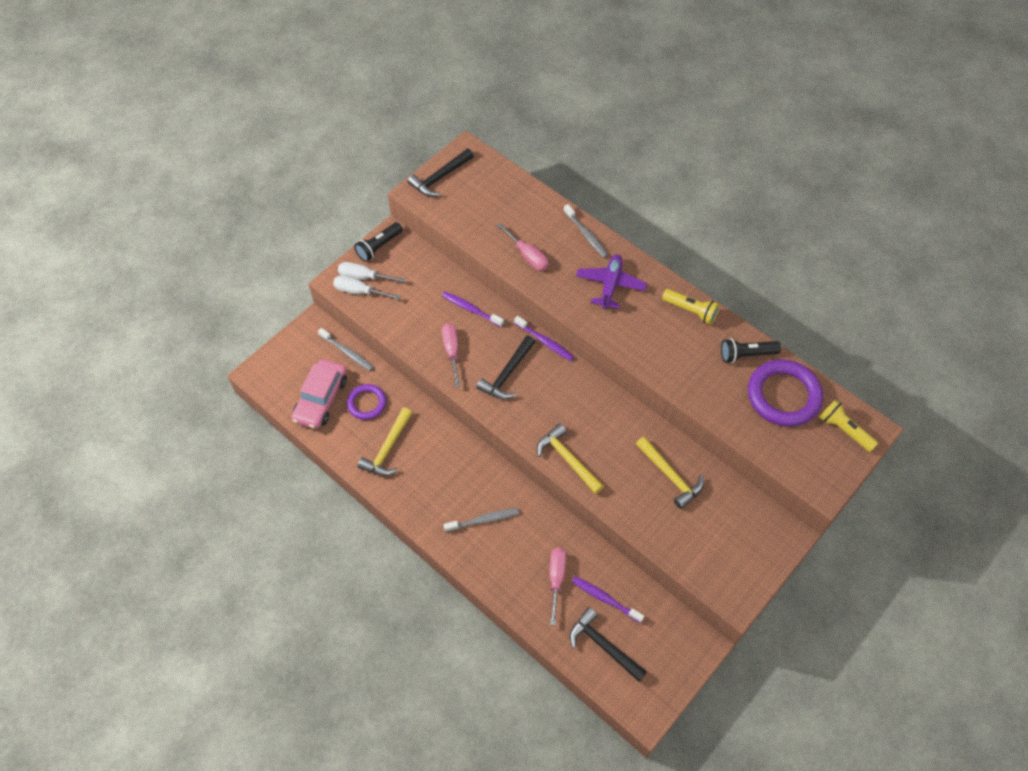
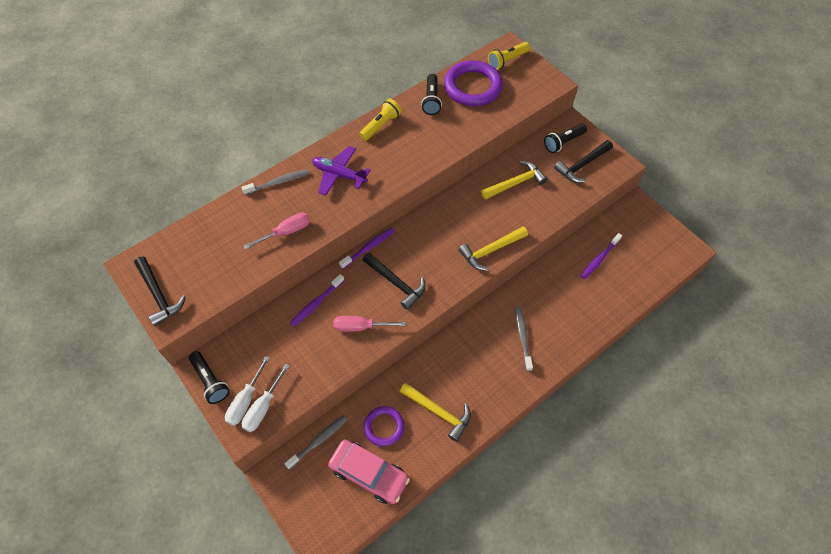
camera: 80 degrees left, 0 degrees up
(556, 579) = (581, 290): pink screwdriver -> none
(603, 645) = (637, 267): black hammer -> black hammer (582, 165)
(752, 527) = (563, 142): none -> black flashlight

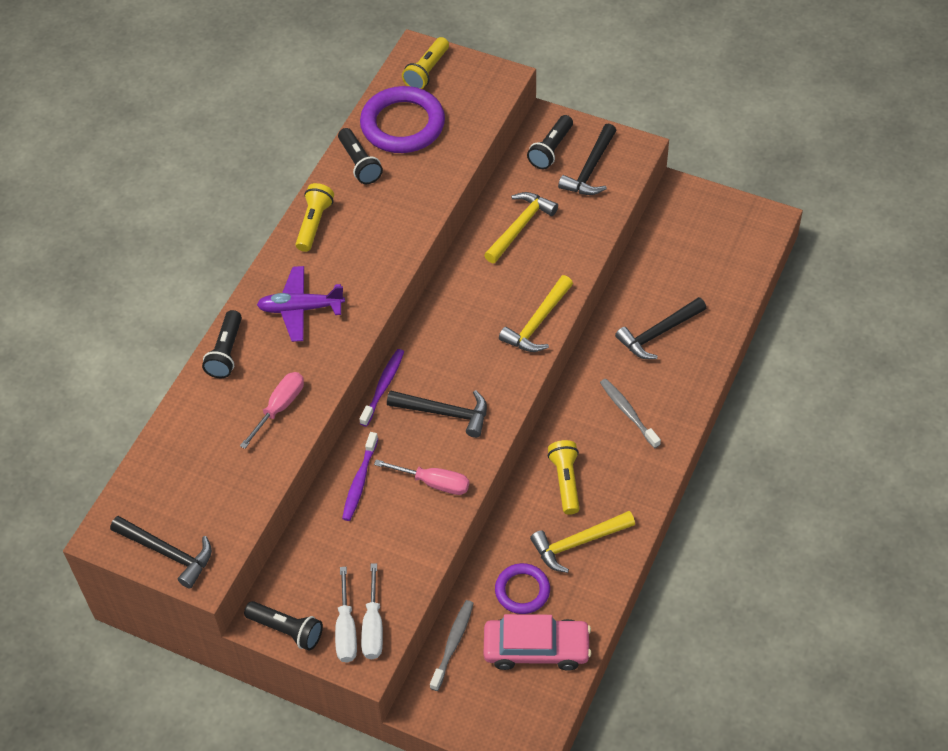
camera: 25 degrees left, 5 degrees down
(278, 182) = (226, 352): grey toothbrush -> black flashlight
(361, 327) = (433, 483): pink screwdriver -> pink screwdriver turned 135 degrees counterclockwise
(439, 412) = (578, 543): yellow hammer -> yellow hammer turned 150 degrees clockwise
(455, 364) = (565, 481): none -> yellow flashlight
(572, 293) = (658, 333): none -> black hammer
(599, 259) = (669, 278): purple toothbrush -> none

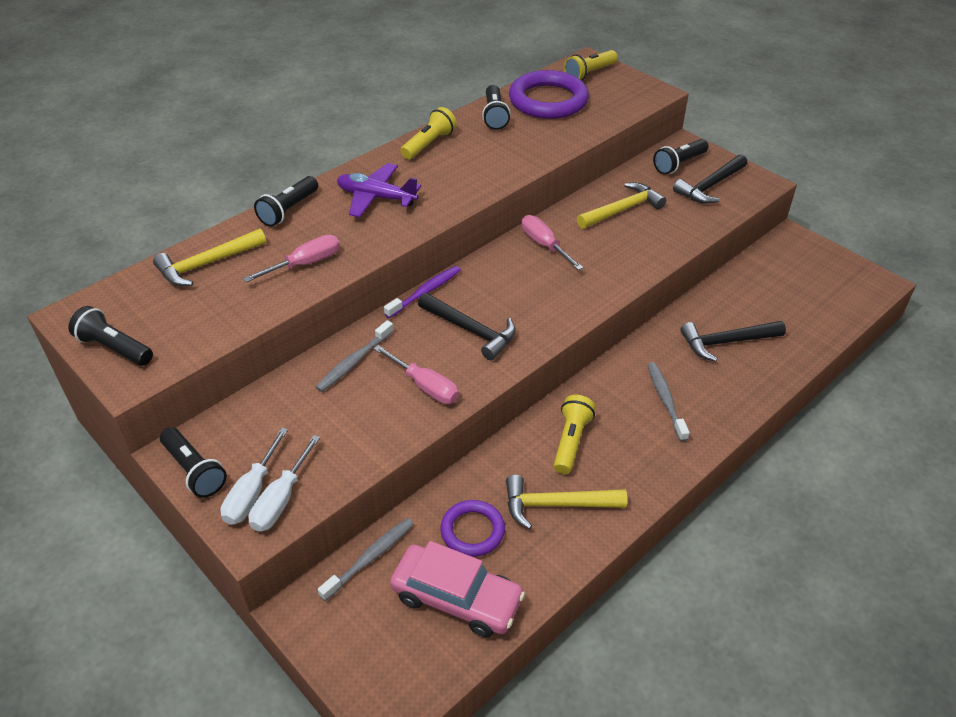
camera: 20 degrees right, 10 degrees down
(168, 553) = (114, 348): black hammer -> black flashlight
(360, 481) = (354, 362): purple toothbrush -> grey toothbrush
(466, 295) = (544, 245): none -> pink screwdriver
(537, 323) = (602, 285): yellow hammer -> yellow hammer (207, 264)

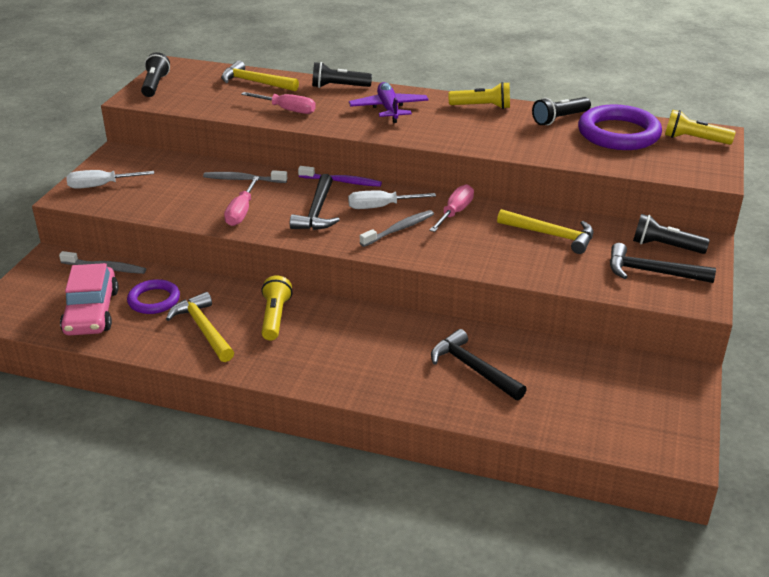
camera: 60 degrees right, 10 degrees down
(194, 470) = (106, 163): black flashlight -> none
(281, 499) = (101, 196): white screwdriver -> white screwdriver (381, 207)
(571, 441) = (275, 317): yellow flashlight -> yellow flashlight turned 75 degrees counterclockwise
(665, 400) = (362, 352): grey toothbrush -> grey toothbrush (399, 229)

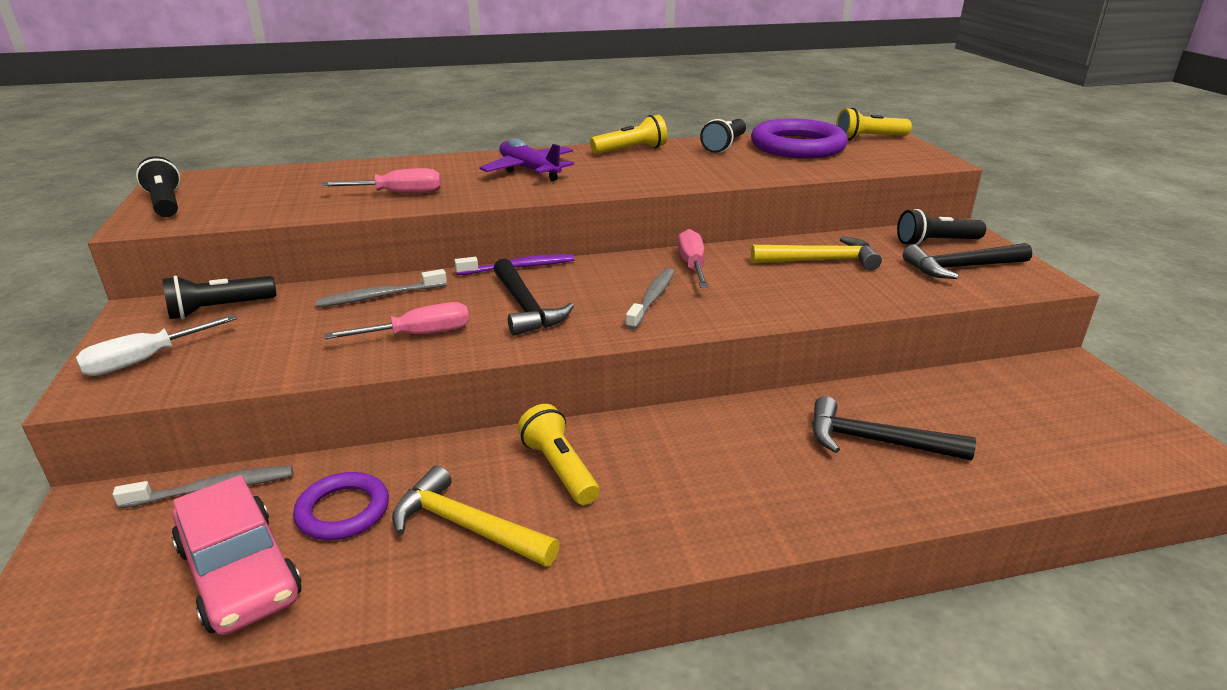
camera: 30 degrees left, 5 degrees down
(241, 212) = (418, 335): pink screwdriver -> pink screwdriver turned 90 degrees counterclockwise
(255, 82) = (320, 176): yellow hammer -> none
(339, 87) = (440, 162): black flashlight -> black flashlight (219, 309)
(381, 207) = (600, 281): white screwdriver -> none

